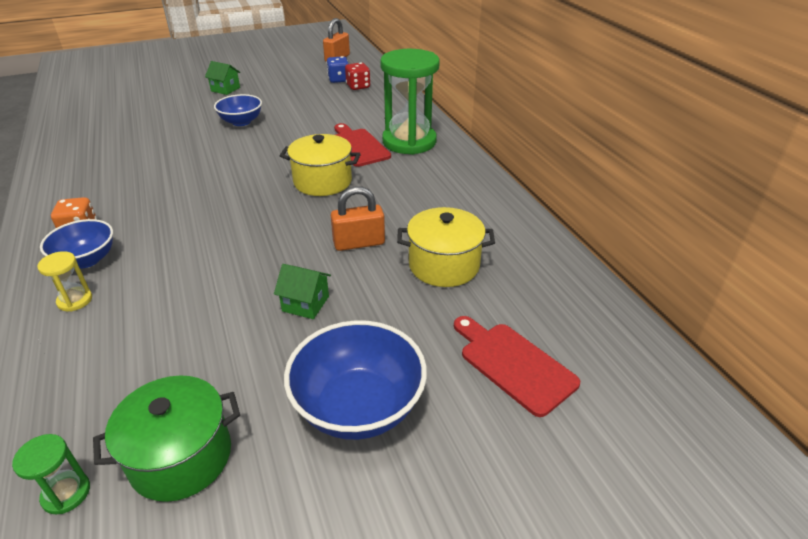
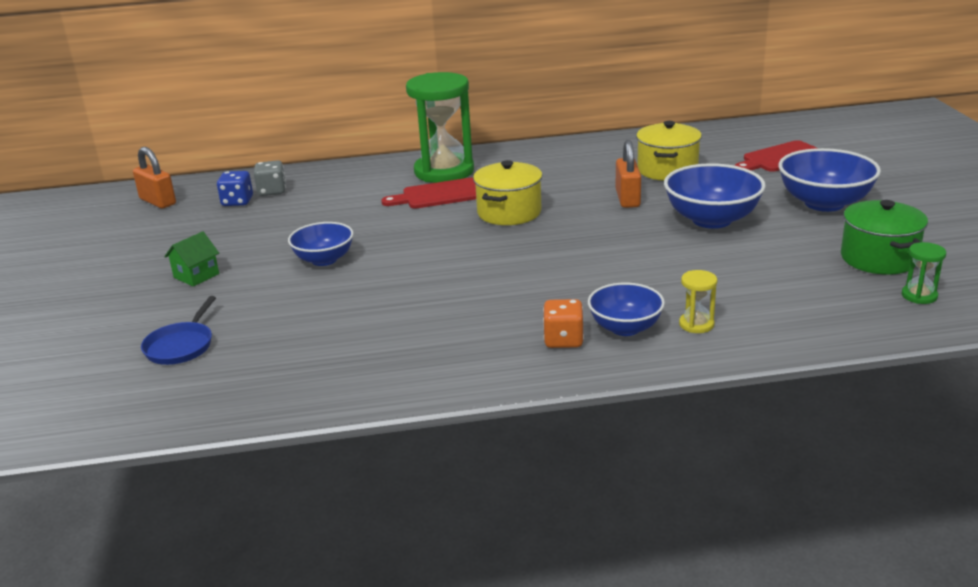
camera: 75 degrees left, 10 degrees down
(135, 102) = (181, 346): none -> blue pan
(305, 304) = (711, 220): green house -> blue bowl
(358, 86) = (272, 191): red dice -> grey dice

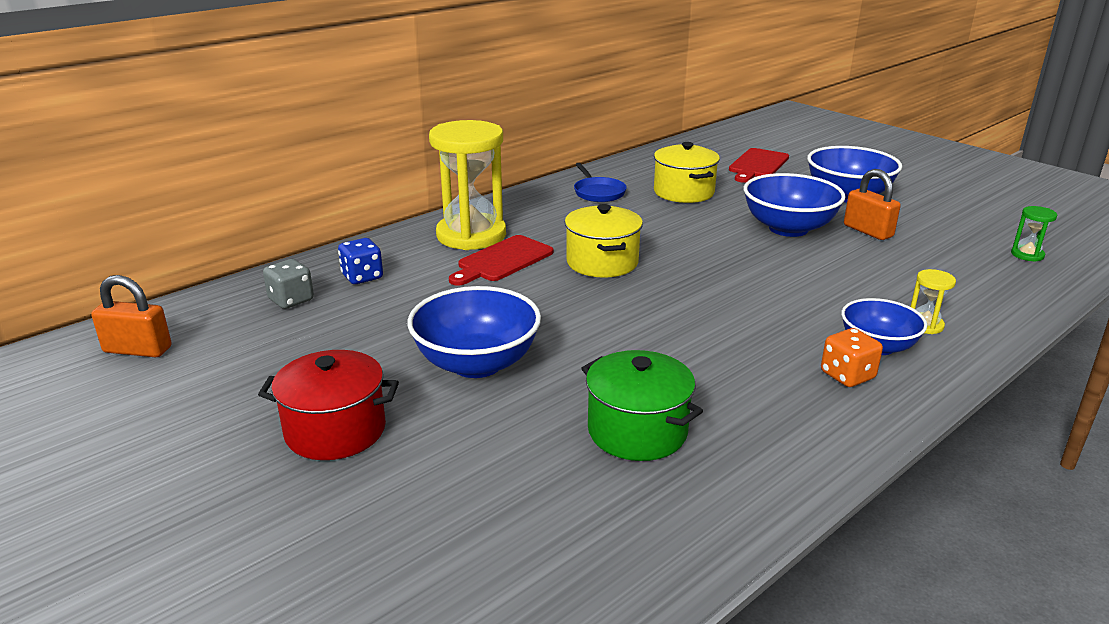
camera: 35 degrees left, 0 degrees up
(181, 346) = (448, 531): blue pan -> blue pan (598, 192)
(196, 276) = (335, 430): green house -> red pot
(237, 202) = (260, 323): blue dice -> blue dice (362, 277)
(324, 260) = (476, 363): blue bowl -> blue bowl, size x1.56
(444, 171) = (471, 235): green hourglass -> yellow hourglass
(627, 199) = (690, 225): orange padlock -> orange padlock (868, 231)
(878, 258) = (955, 232): green pot -> green pot (637, 431)

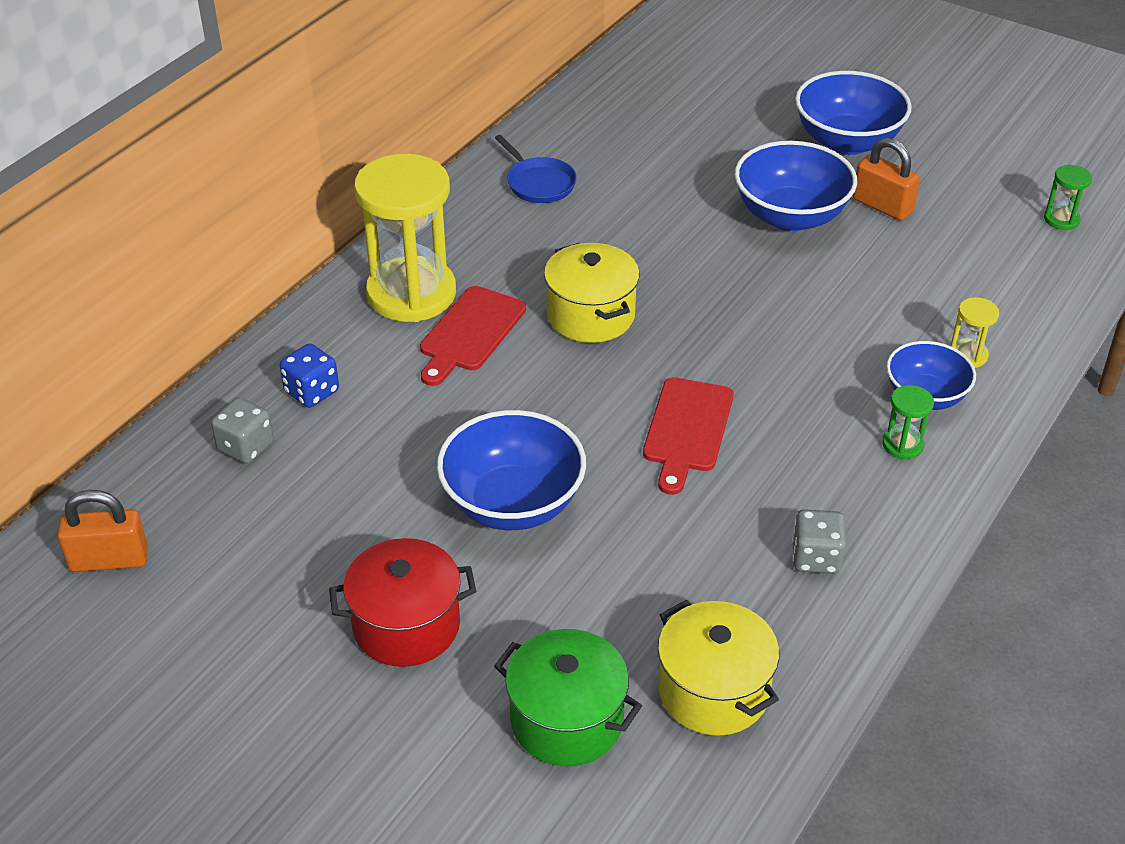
camera: 15 degrees left, 15 degrees up
(637, 431) = (715, 562): green pot -> green pot (567, 720)
(683, 192) = (646, 166): yellow pot -> yellow pot (713, 691)
(736, 444) = (816, 558): none -> grey dice
(757, 165) = (723, 94): red cutting board -> red cutting board (686, 430)
(847, 375) = (902, 445): orange dice -> green hourglass

